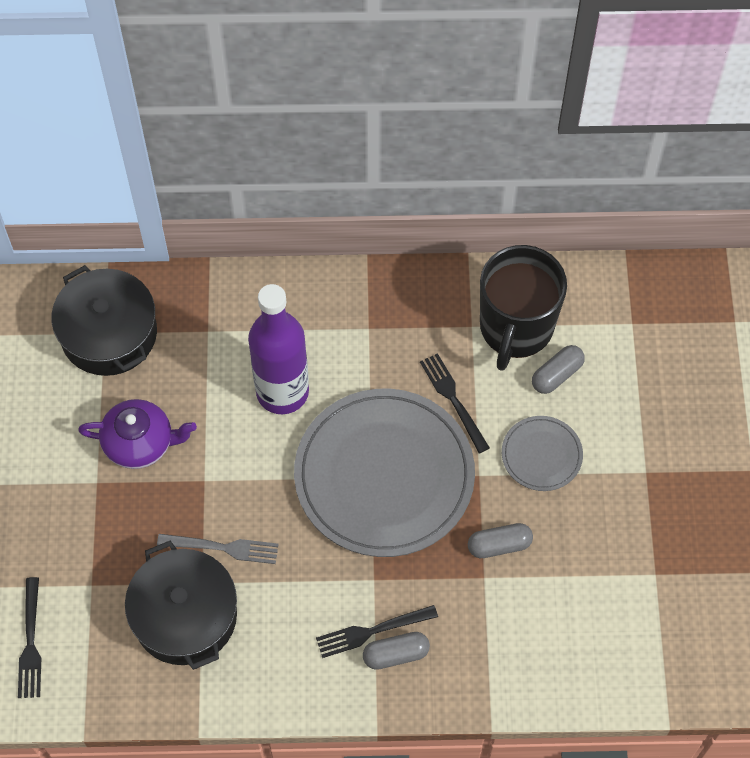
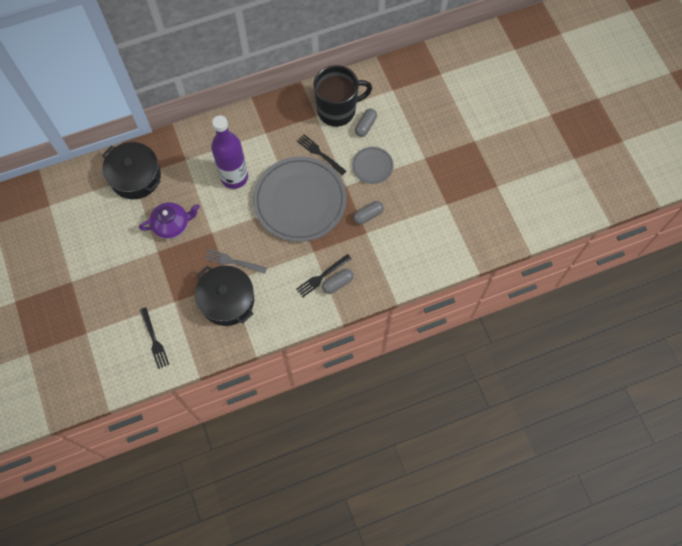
camera: 20 degrees left, 5 degrees up
(223, 547) = (233, 261): grey fork -> grey fork turned 150 degrees counterclockwise
(515, 328) = (337, 110): black mug -> black mug turned 105 degrees counterclockwise

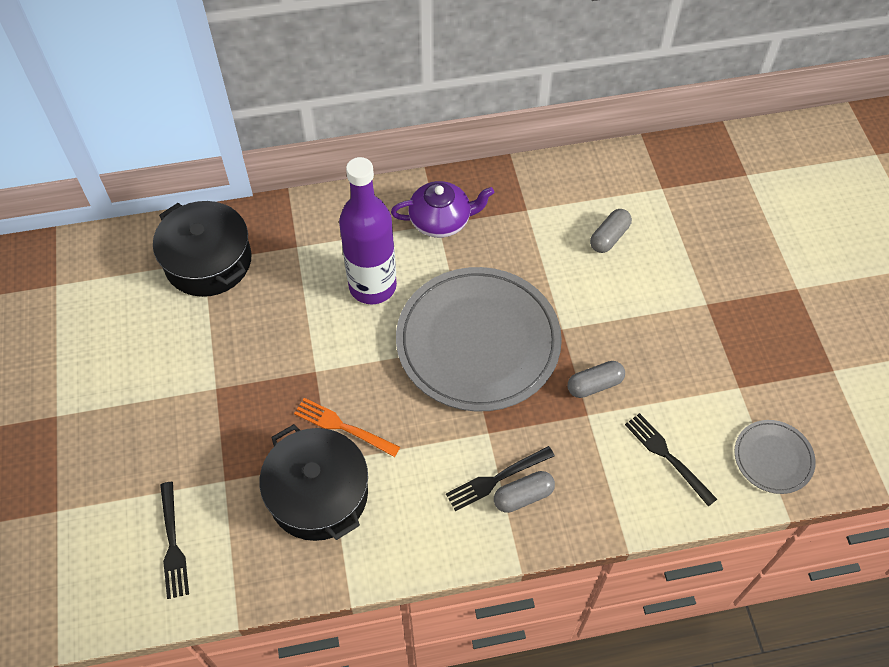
camera: 10 degrees right, 10 degrees down
(172, 225) = (251, 348): purple teapot -> purple teapot (441, 221)
(233, 261) = (343, 427): grey fork -> orange fork
(320, 154) = (525, 270): black fork -> black fork (667, 456)
(337, 110) = (565, 206): black mug -> none
(372, 166) = (613, 303): grey plate -> grey plate (773, 458)

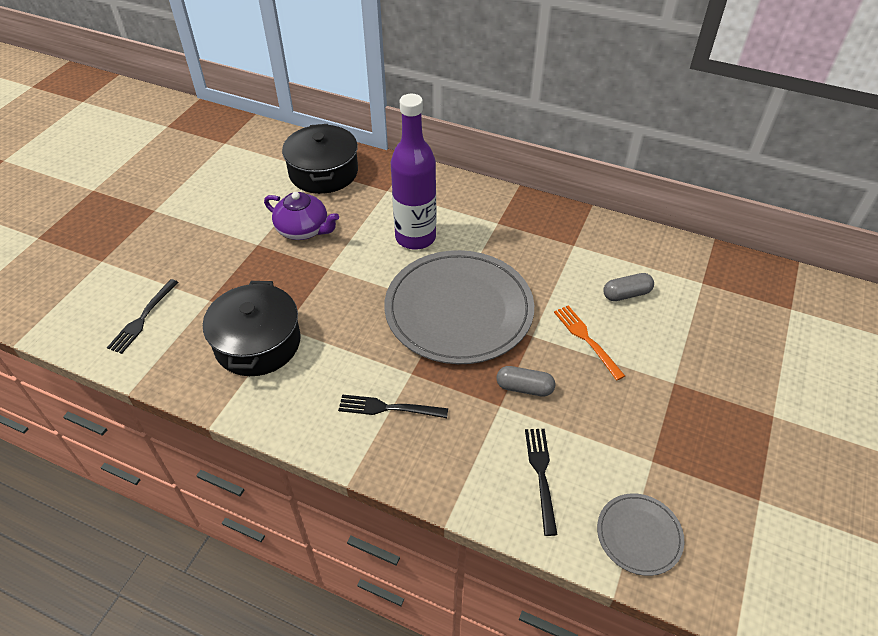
camera: 35 degrees right, 10 degrees down
(343, 427) = (313, 311): orange fork -> orange fork (586, 339)
(441, 221) = (501, 222): purple teapot -> purple teapot (303, 230)
(523, 496) = (397, 432): grey capsule -> none

